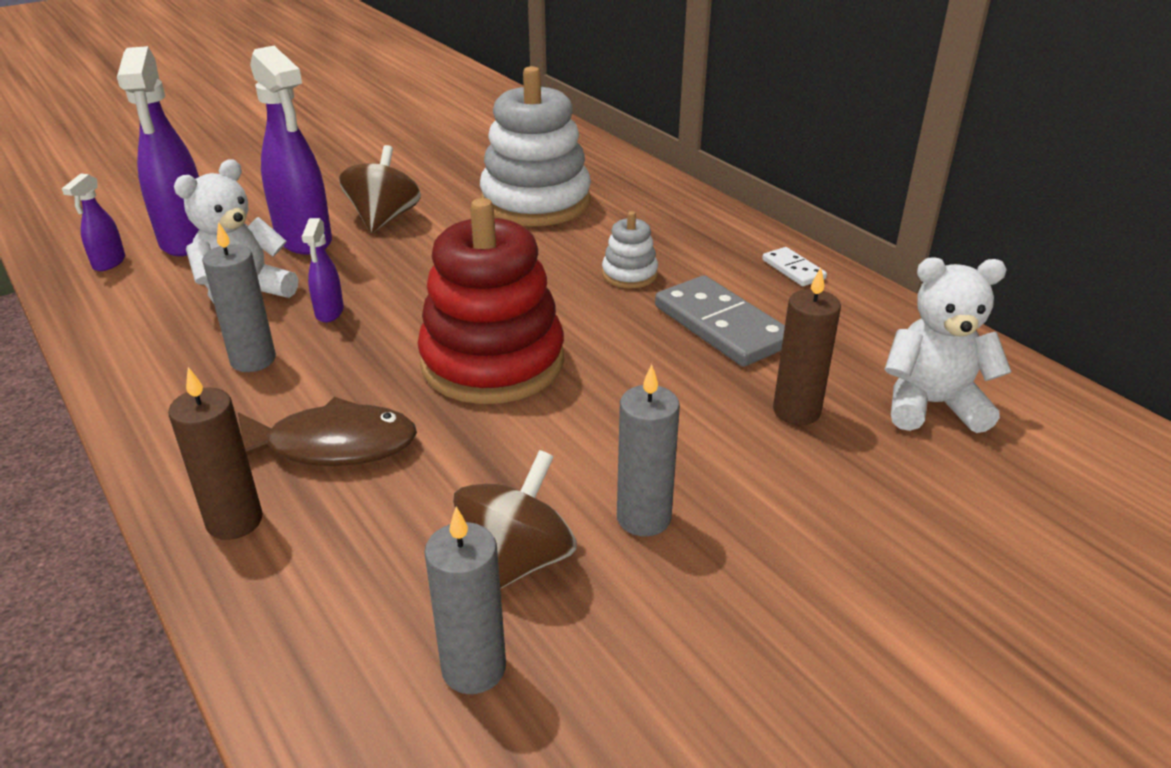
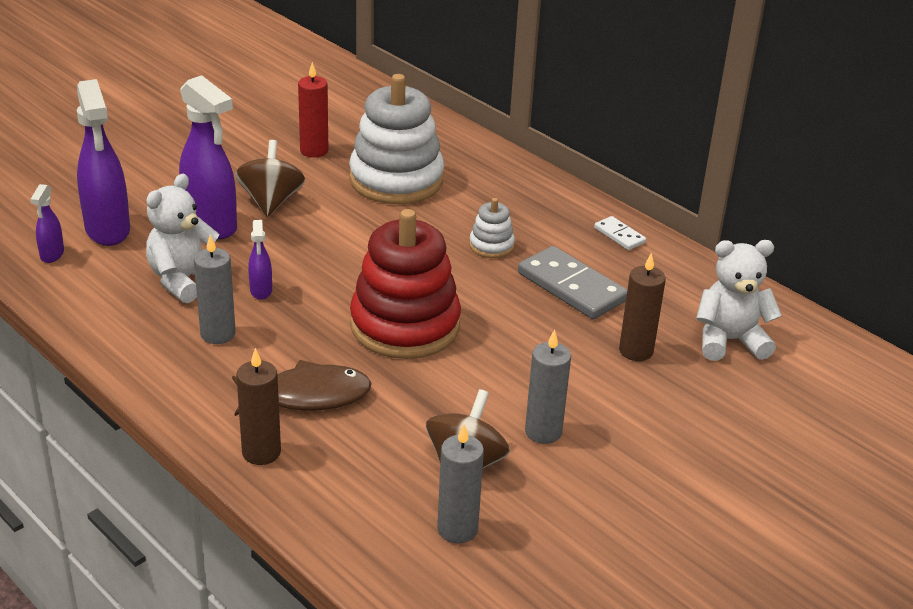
camera: 10 degrees left, 0 degrees up
(453, 171) = (314, 151): none -> red candle

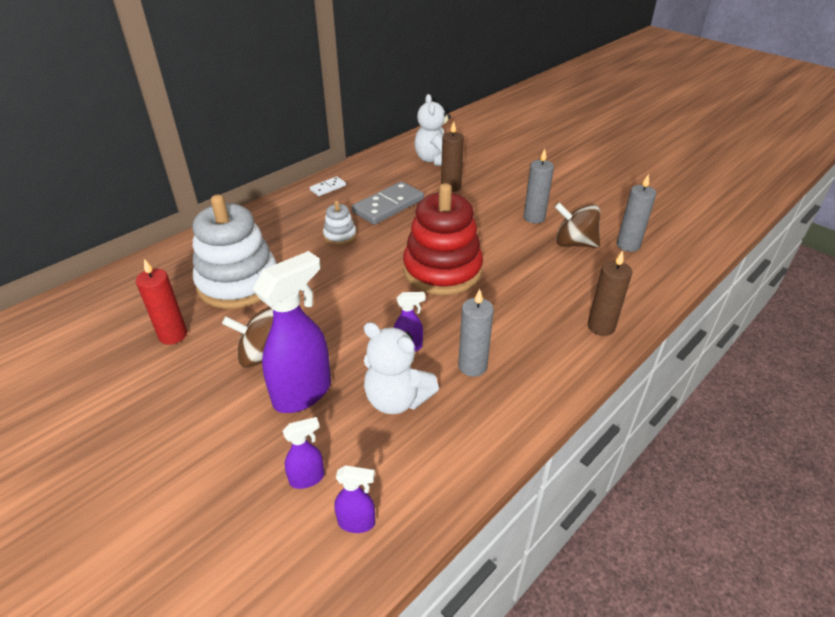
camera: 90 degrees left, 5 degrees up
(108, 230) = (307, 478): purple spray bottle -> purple spray bottle, size x0.48
(308, 396) = (534, 310): brown fish -> none

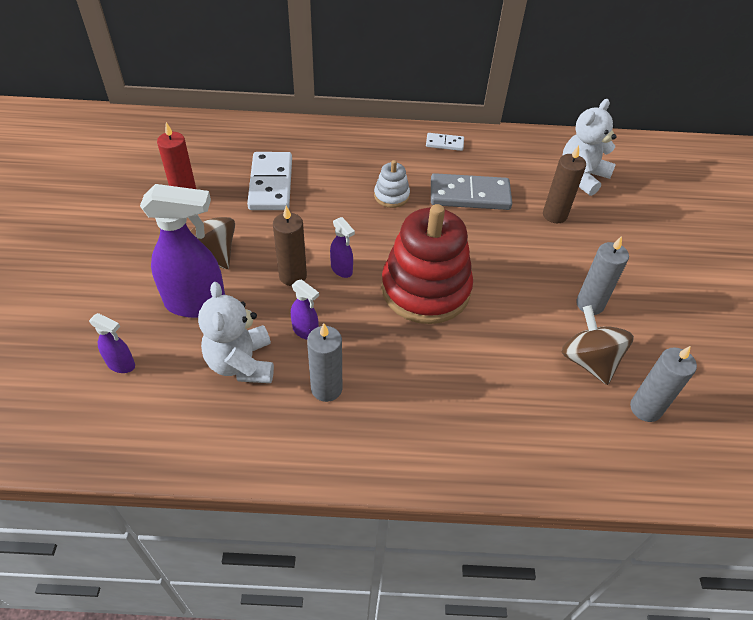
camera: 45 degrees right, 10 degrees up
(238, 283) = (270, 184): white stacking toy -> white domino
(357, 522) = (105, 421): purple spray bottle -> purple spray bottle (342, 269)
(601, 327) = (482, 456): brown candle -> brown candle (293, 276)

